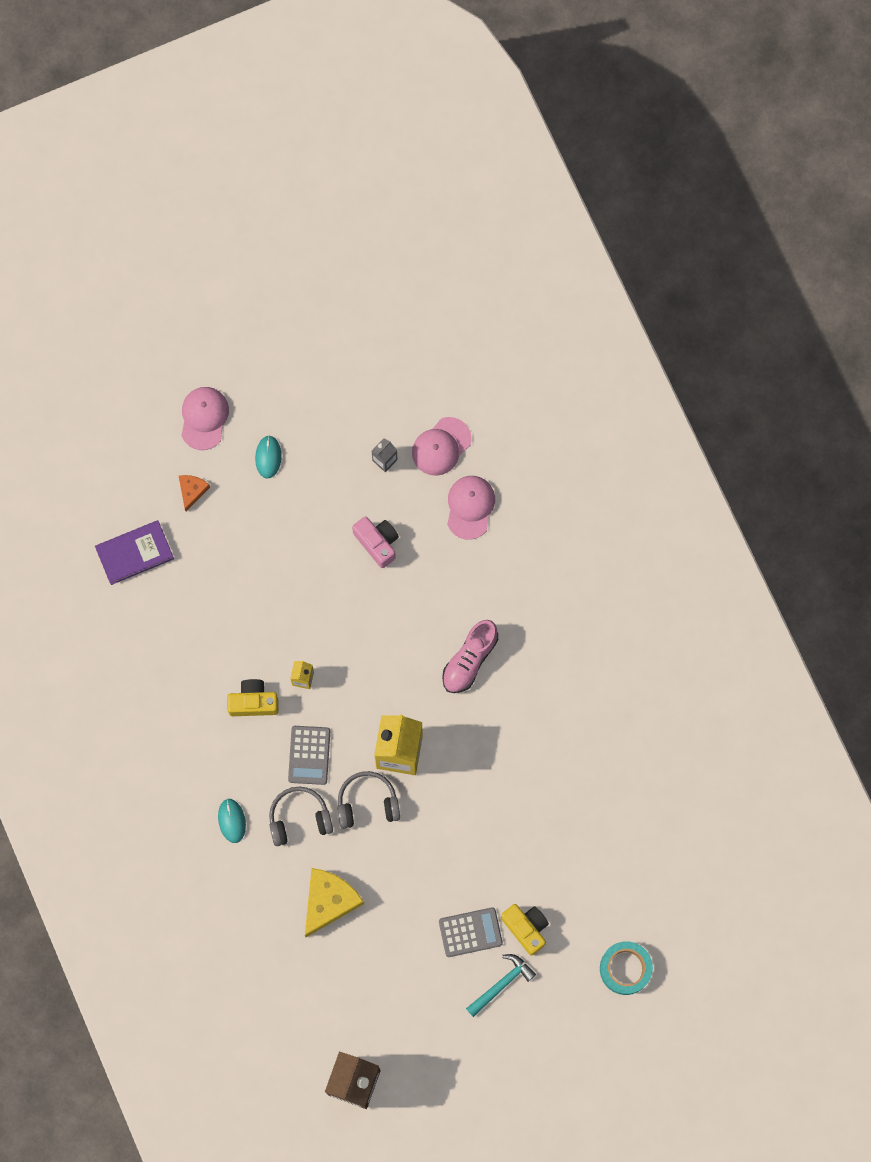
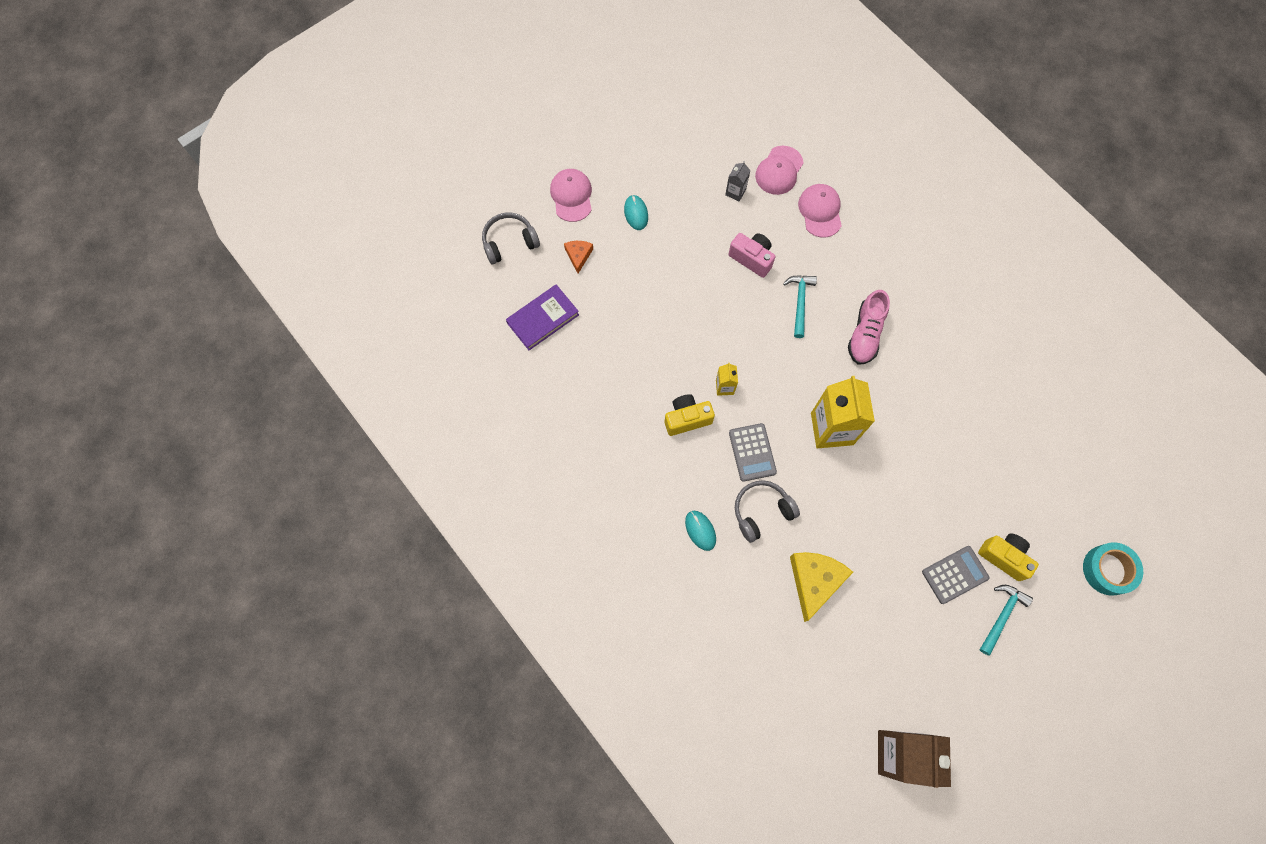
camera: 15 degrees left, 5 degrees down
(367, 803) = (819, 481): grey headphones -> grey headphones (509, 242)
(412, 606) = (799, 303): none -> turquoise hammer

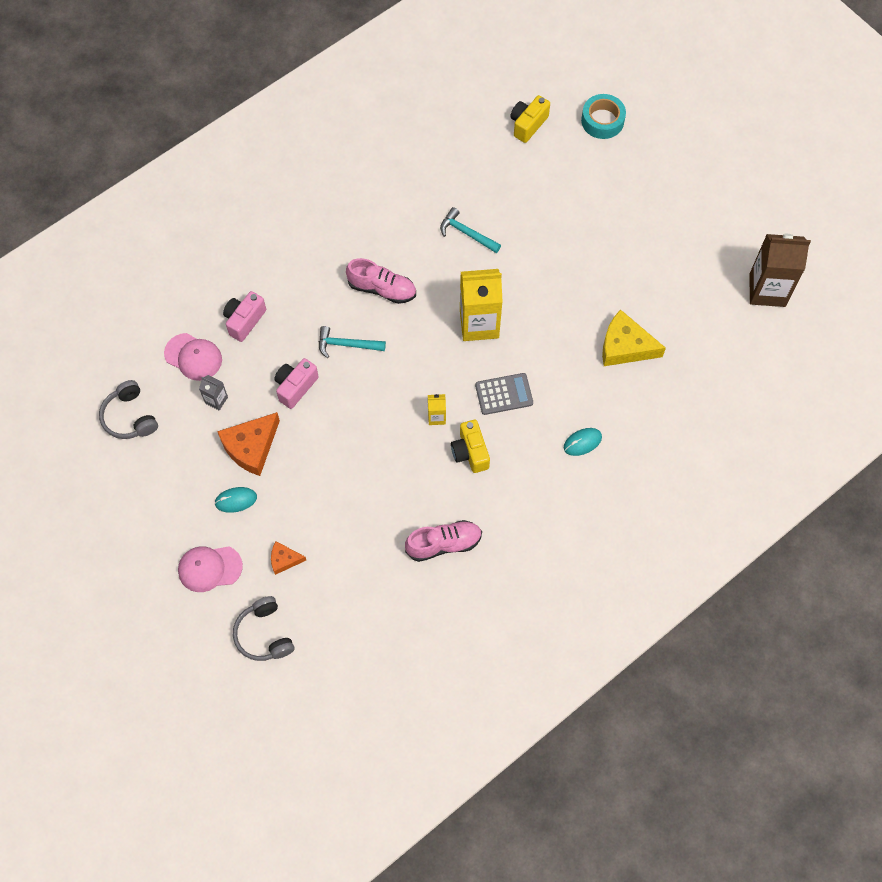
camera: 90 degrees left, 5 degrees down
(543, 319) = (358, 595): purple book -> none
(591, 393) = (444, 544): none -> pink shoe
(688, 223) = (251, 447): none -> orange cheese
(762, 512) = (562, 388): grey headphones -> grey headphones (130, 417)
(820, 211) = (244, 320): pink cap -> pink camera
(954, 574) = (613, 234): grey calculator -> none
(1001, 616) = (646, 202): turquoise hammer -> turquoise hammer (467, 233)
(1004, 557) = (595, 195): yellow camera -> yellow camera (528, 124)

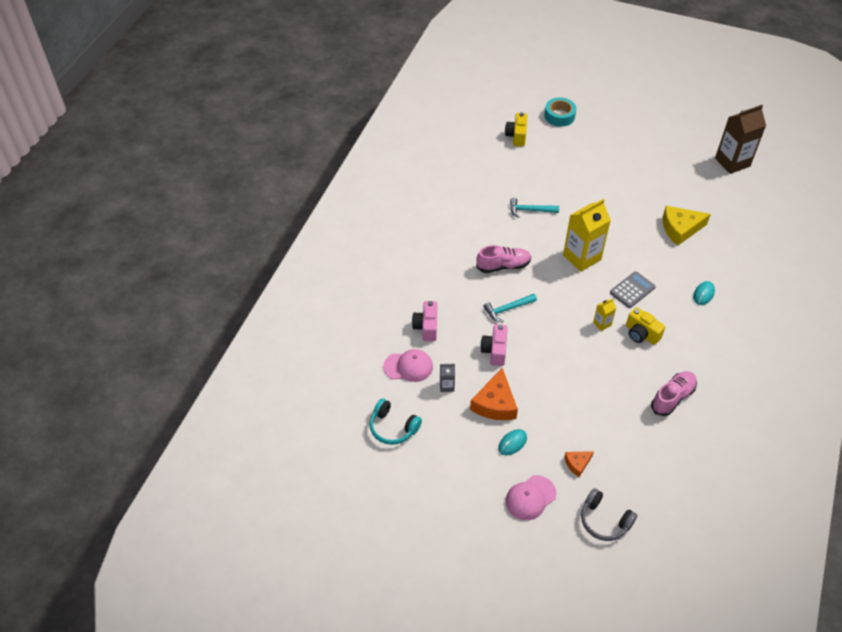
camera: 30 degrees left, 15 degrees down
(130, 417) = (393, 427): grey headphones -> turquoise headphones

